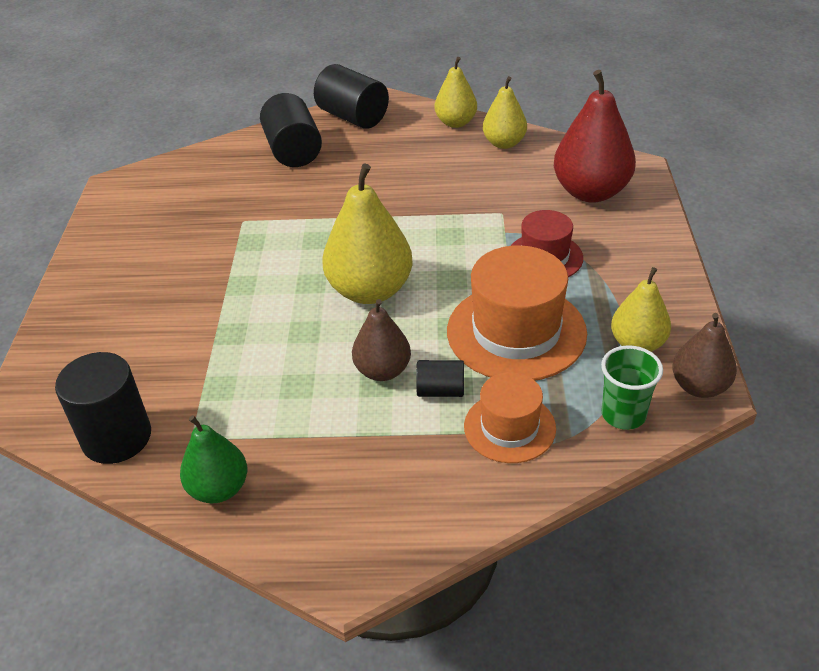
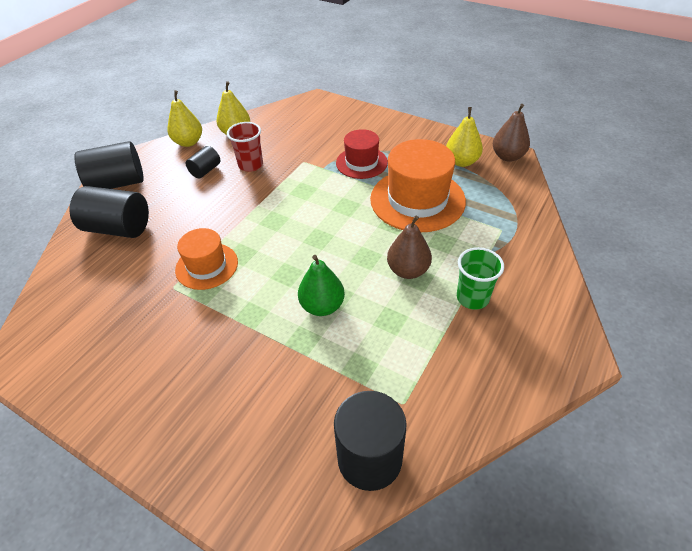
camera: 60 degrees left, 5 degrees up
(219, 489) = (467, 402): green pear -> green pear (322, 306)
(370, 290) = (323, 247): yellow pear -> none
(440, 390) = (445, 251): black cylinder -> black cylinder (205, 170)
(458, 180) = (250, 165): none -> red cup
(509, 427) = (495, 235): orange hat -> orange hat (207, 266)
(591, 192) = (320, 123): red pear -> none
(623, 415) = (512, 189): green cup -> green cup (472, 298)

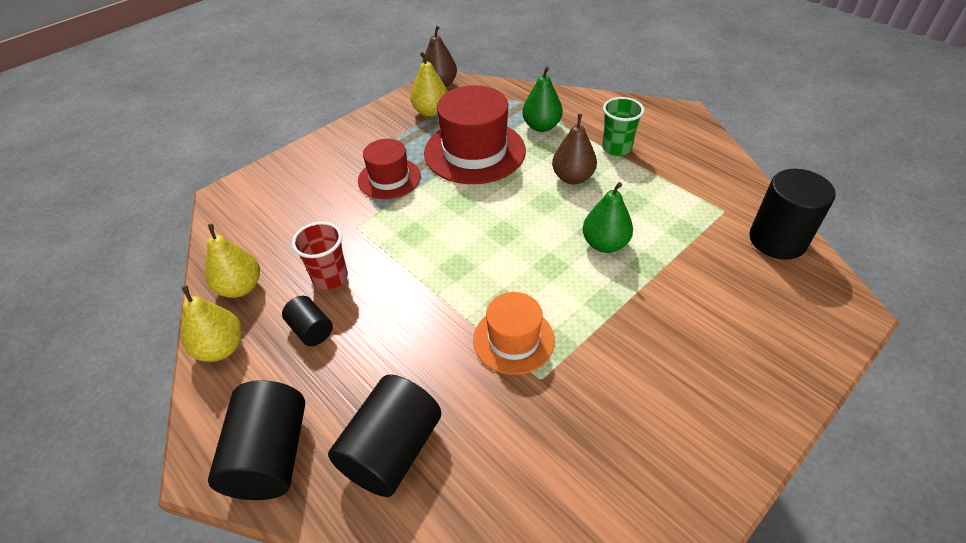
camera: 75 degrees left, 0 degrees up
(417, 200) = (474, 151): orange hat -> red hat
(479, 235) = (541, 126): none -> green pear

